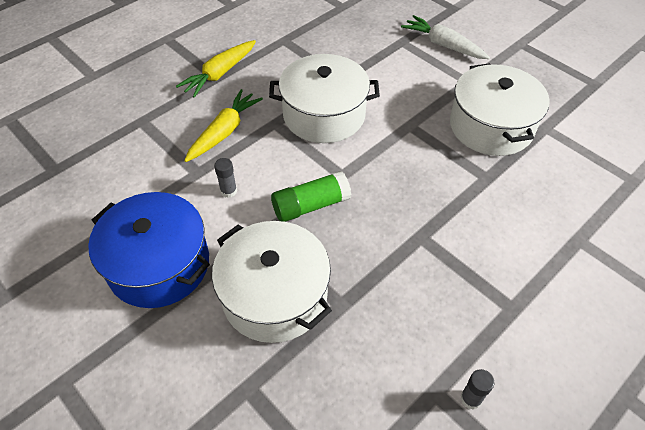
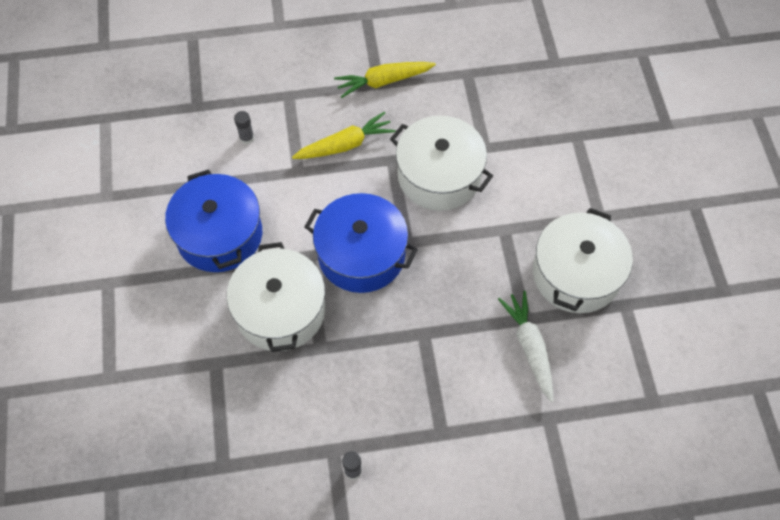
camera: 35 degrees right, 10 degrees up
(228, 191) = (309, 203): grey glue stick -> grey glue stick (246, 138)
(311, 205) = (361, 254): green glue stick -> blue pot
(443, 45) = (613, 163): white carrot -> white carrot (529, 347)

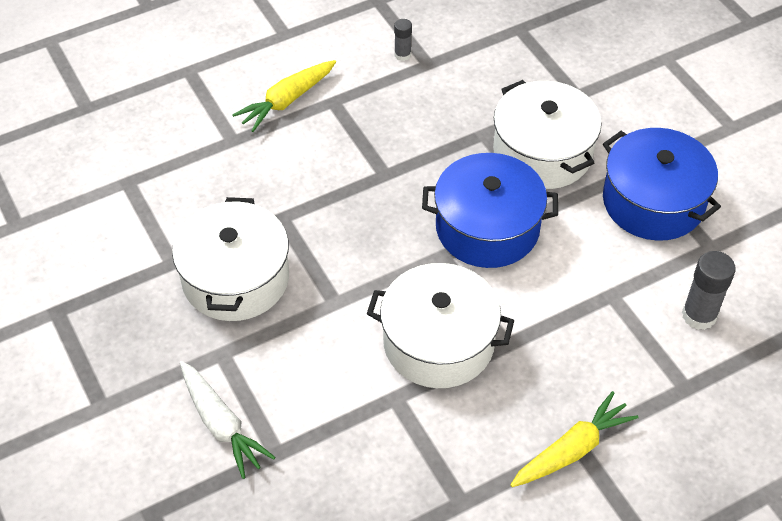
camera: 160 degrees right, 10 degrees down
(246, 138) = (699, 315): grey glue stick -> grey glue stick, size x1.75
(345, 145) = (574, 345): yellow carrot -> yellow carrot (286, 101)
(529, 347) = (269, 193): white carrot -> white carrot (221, 424)

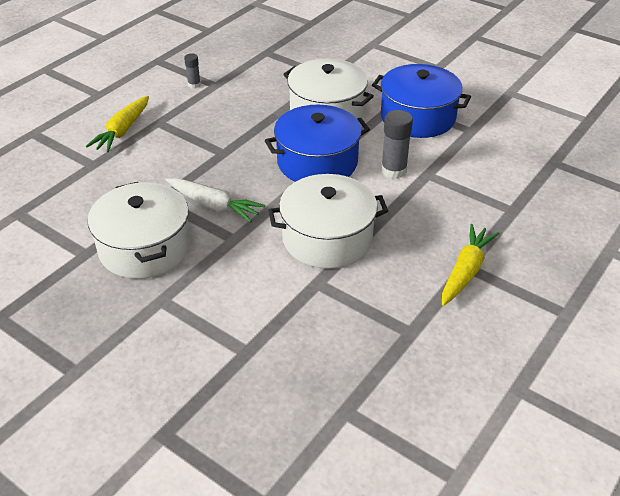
camera: 25 degrees left, 10 degrees down
(221, 424) = (189, 348): white carrot -> white carrot (214, 206)
(699, 315) = (491, 168): grey glue stick -> grey glue stick (393, 170)

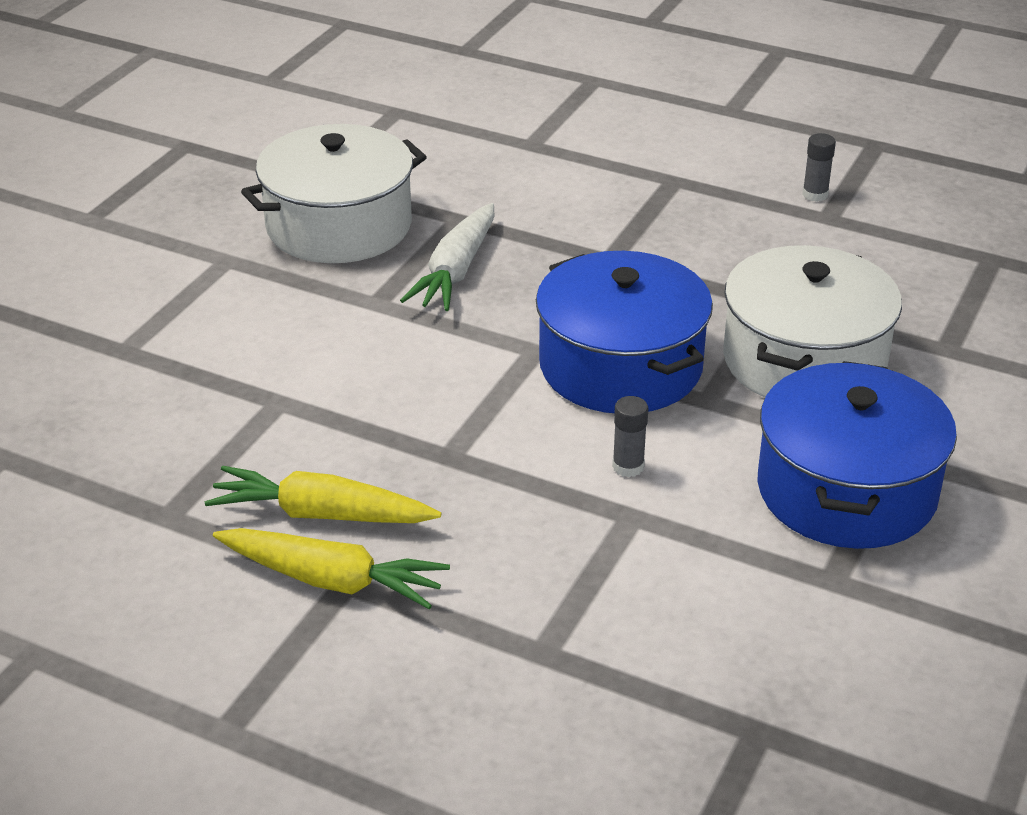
camera: 80 degrees right, 5 degrees down
(122, 131) = (632, 152): yellow carrot -> yellow carrot (321, 514)
(327, 238) = (396, 400): white pot -> none
(393, 170) = (628, 467): grey glue stick -> grey glue stick, size x0.57

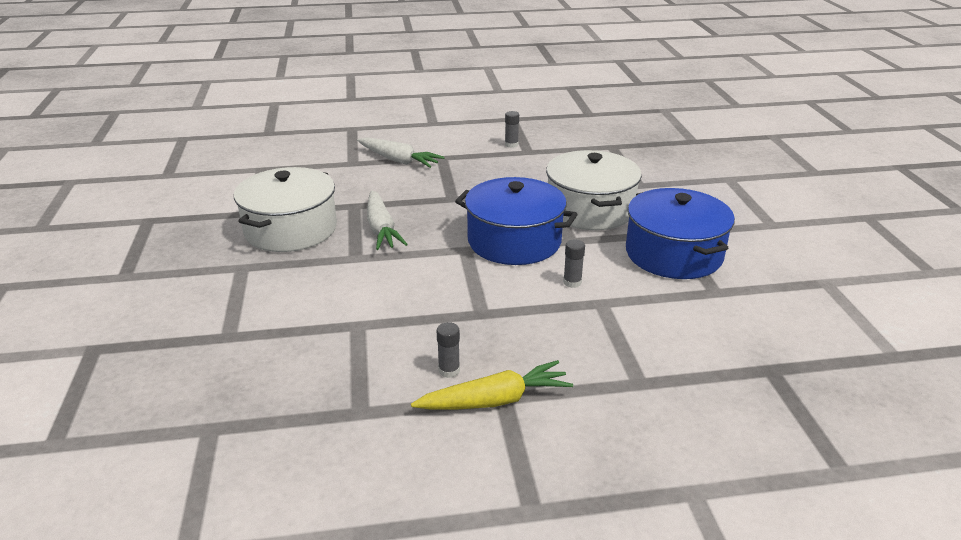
camera: 35 degrees left, 5 degrees down
(321, 514) = (449, 370): yellow carrot -> grey glue stick
(602, 163) = (399, 160): none -> white carrot

